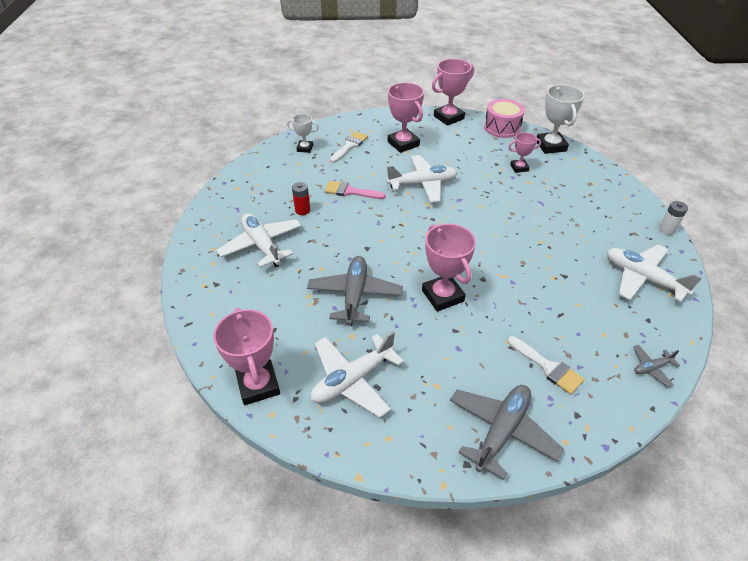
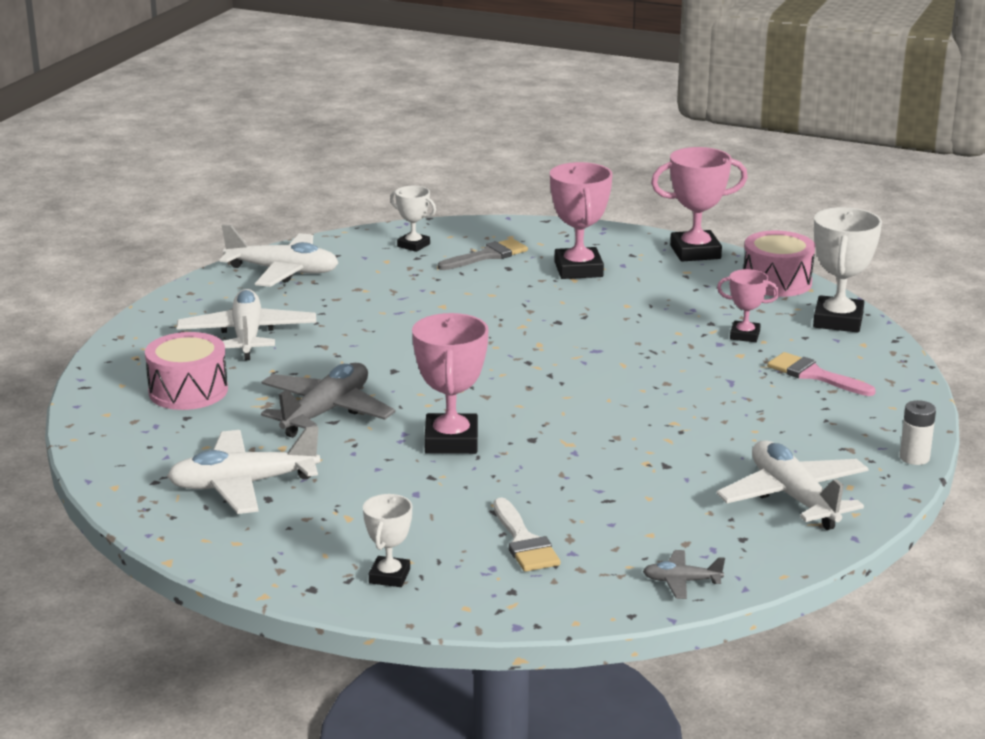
camera: 25 degrees right, 20 degrees down
(258, 385) = (121, 459): pink trophy -> none
(259, 305) = (188, 391): none -> pink drum
(302, 210) = (340, 312): red battery -> none
(349, 146) = (487, 256): white brush -> grey brush
(350, 191) = (433, 307): pink brush -> pink brush (814, 375)
(422, 184) = (556, 322): white plane -> white plane (283, 271)
(501, 431) = (389, 576): grey plane -> white trophy

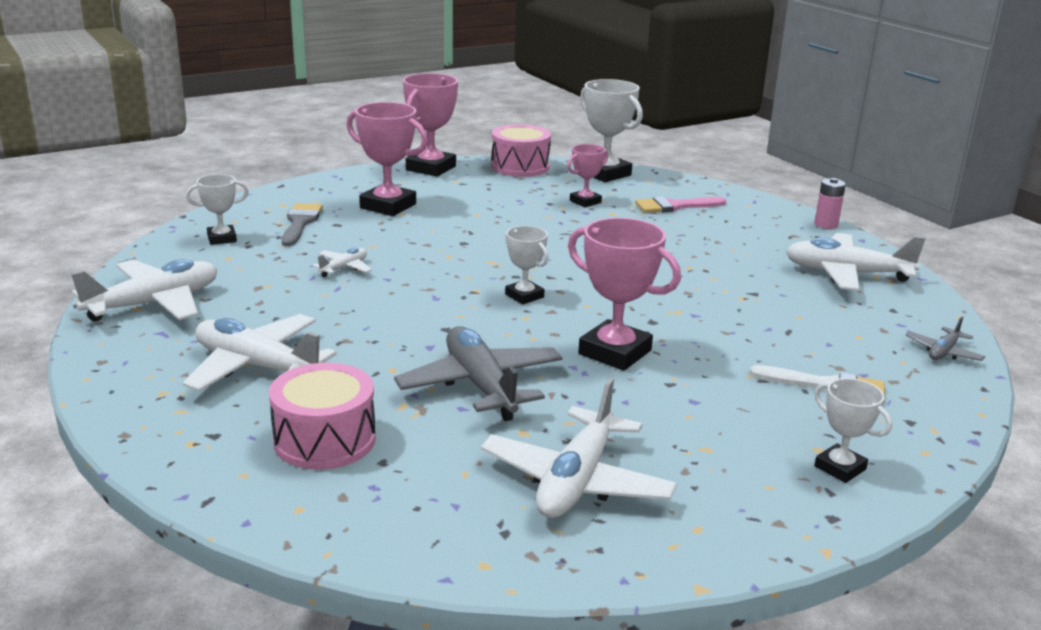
camera: 55 degrees left, 0 degrees up
(435, 301) = (344, 268): none -> white plane
(496, 377) = (524, 296): none -> white trophy
(914, 458) = (826, 224): white battery -> pink battery

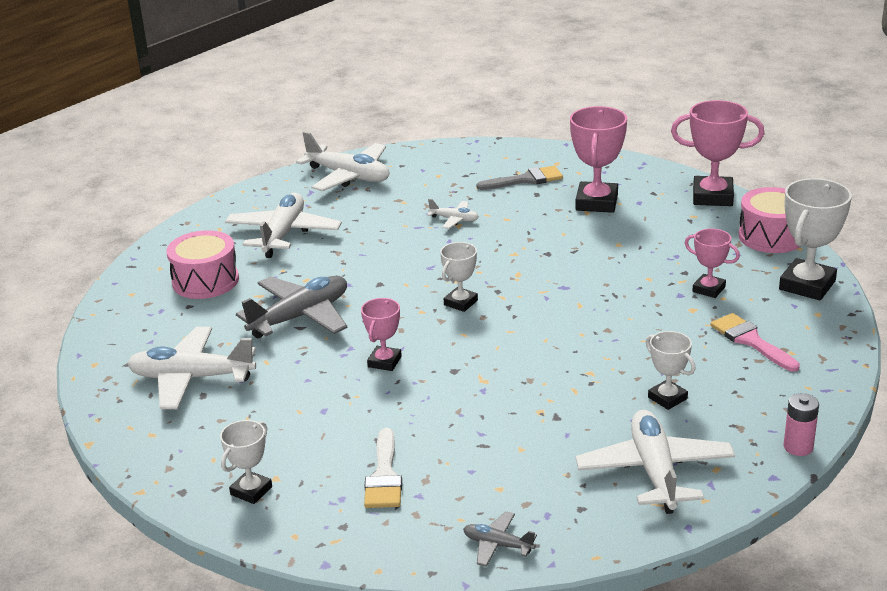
camera: 75 degrees right, 5 degrees up
(222, 238) = (469, 163): white trophy -> white trophy (667, 398)
(615, 352) = (384, 362): pink trophy -> pink trophy, size x0.58

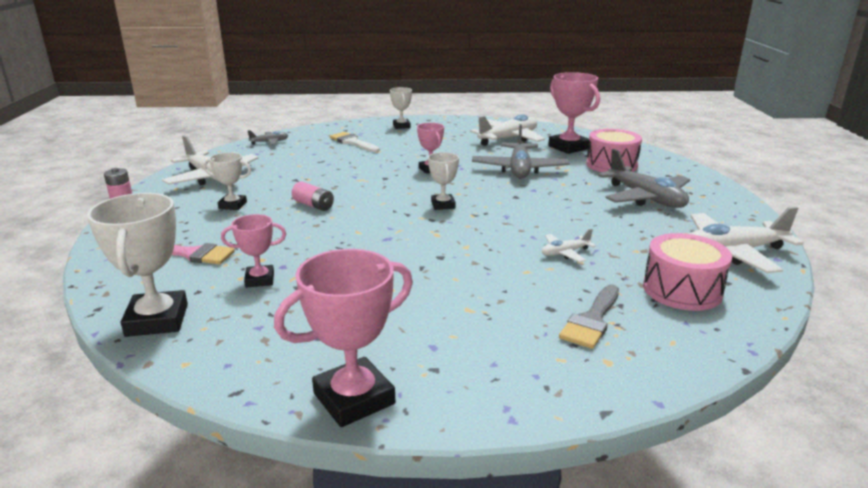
camera: 135 degrees right, 5 degrees down
(283, 234) = (645, 198): white plane -> grey plane
(582, 358) = (313, 205): none -> pink battery
(596, 202) = (476, 325): pink trophy -> pink trophy (568, 147)
(771, 236) = (230, 366): pink drum -> pink drum (682, 290)

